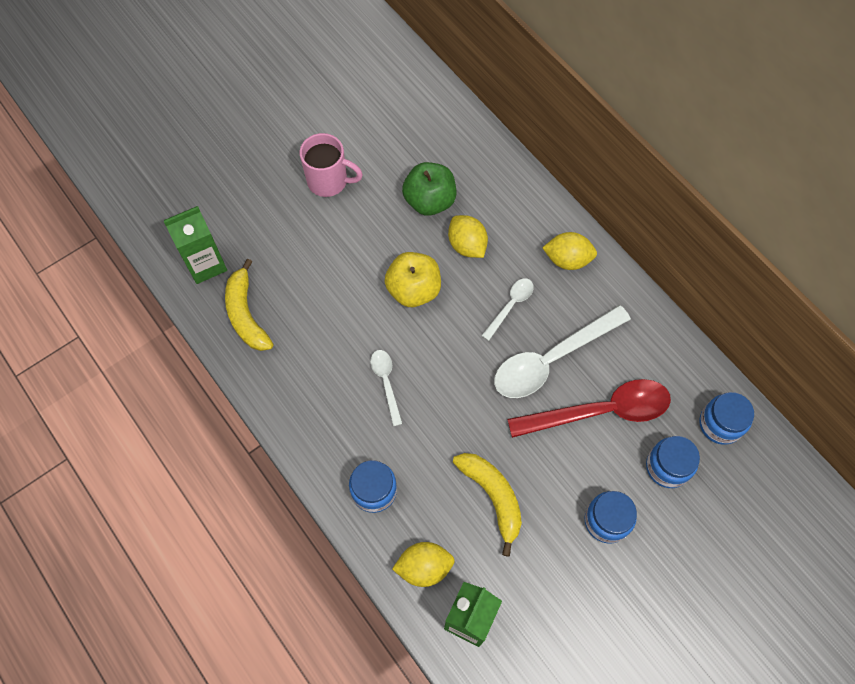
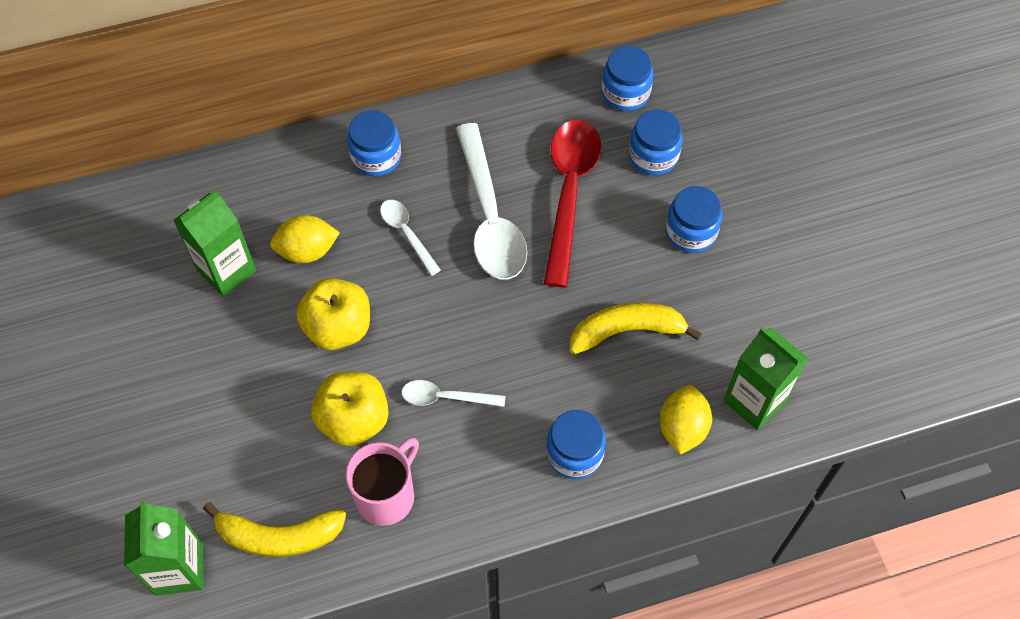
camera: 70 degrees left, 5 degrees down
(329, 181) = (135, 377): pink mug -> pink mug (386, 495)
(346, 328) = (354, 420): none -> yellow apple
(429, 201) = (226, 271): green apple -> green carton
(567, 259) = (376, 157): yellow lemon -> blue jar

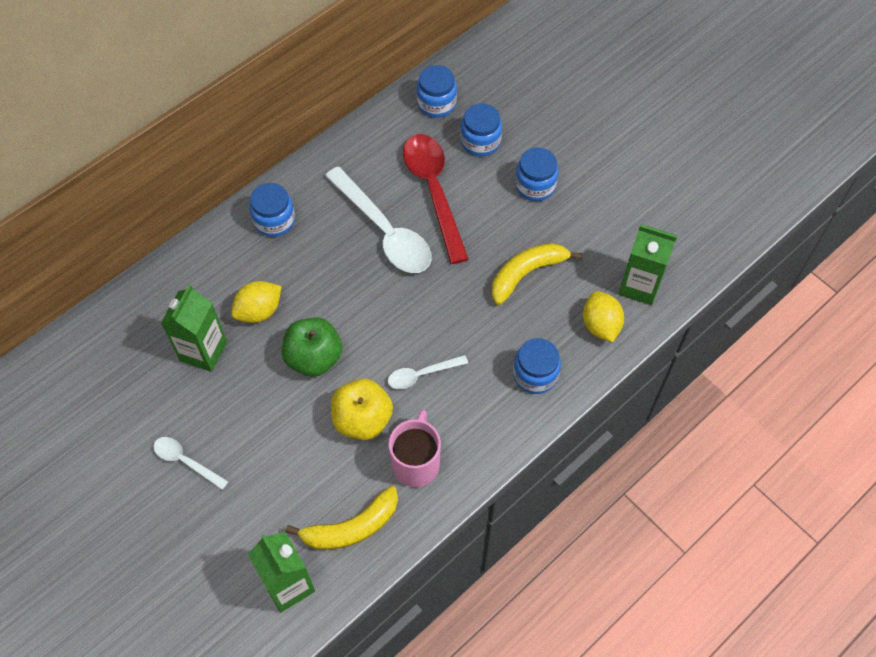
camera: 25 degrees left, 0 degrees up
(338, 328) = (314, 358): yellow apple -> green apple
(407, 233) = (328, 268): white spoon -> white spoon (185, 461)

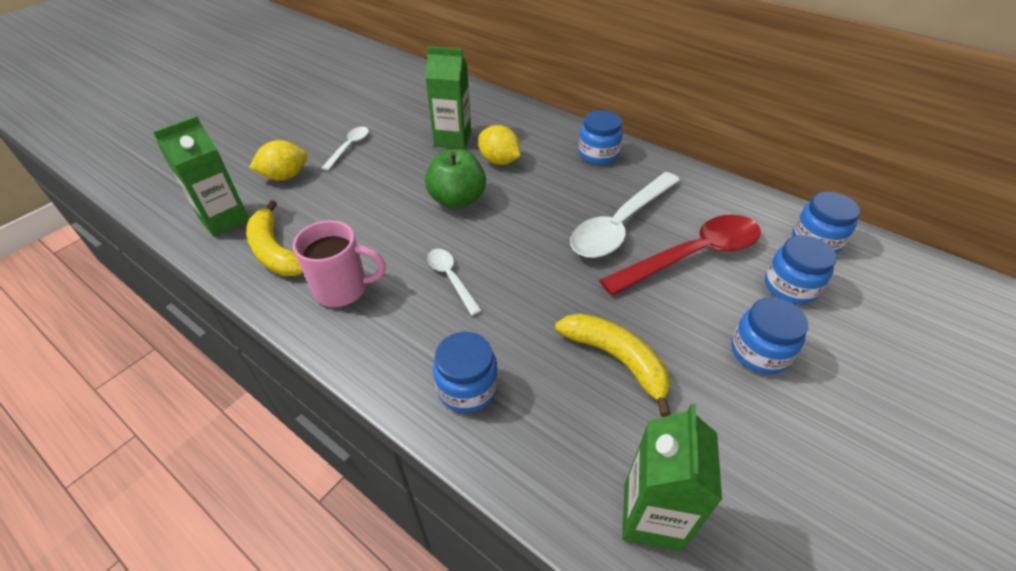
camera: 80 degrees right, 15 degrees down
(362, 420) = (393, 241): yellow apple -> none
(600, 325) = (563, 462): yellow lemon -> yellow lemon (285, 176)

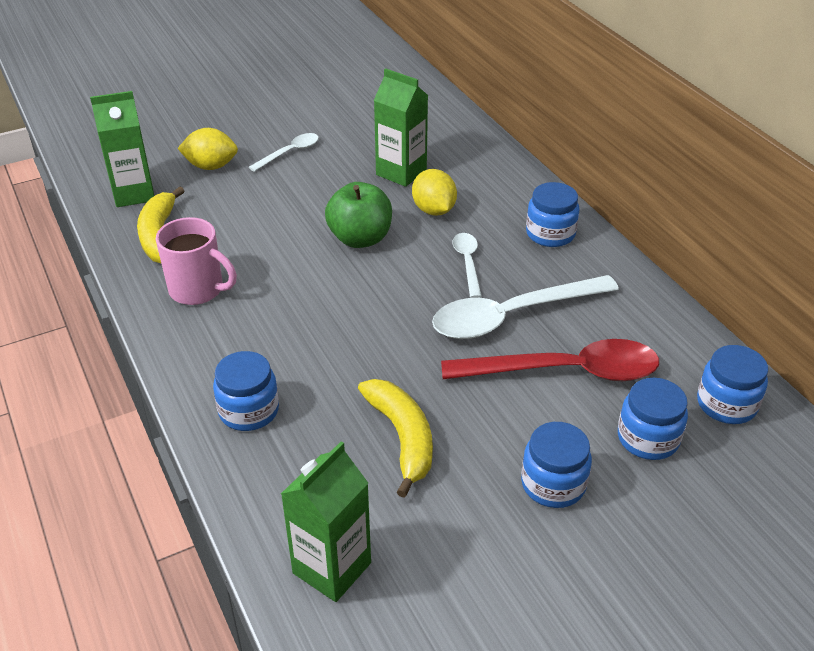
camera: 25 degrees right, 5 degrees down
(451, 278) = (300, 312): white spoon -> white spoon (467, 263)

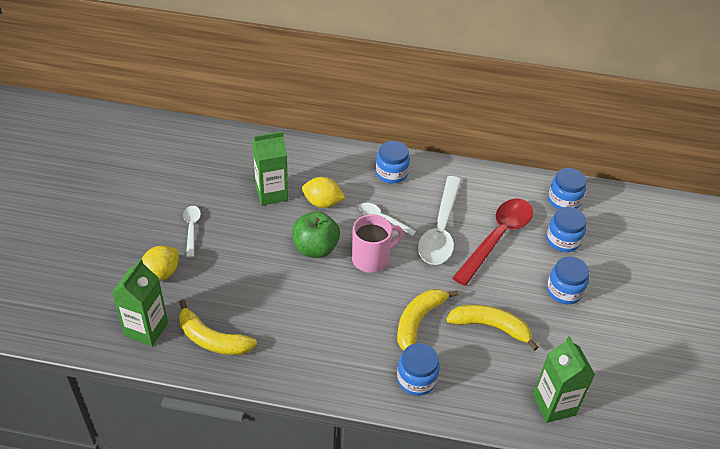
camera: 55 degrees left, 5 degrees up
(198, 290) = (287, 348): pink mug -> pink mug (371, 259)
(341, 368) = (418, 321): none -> yellow banana

